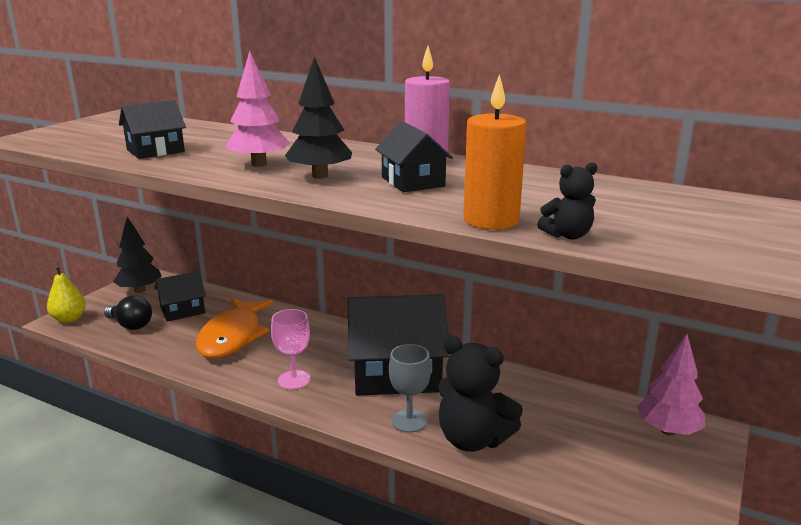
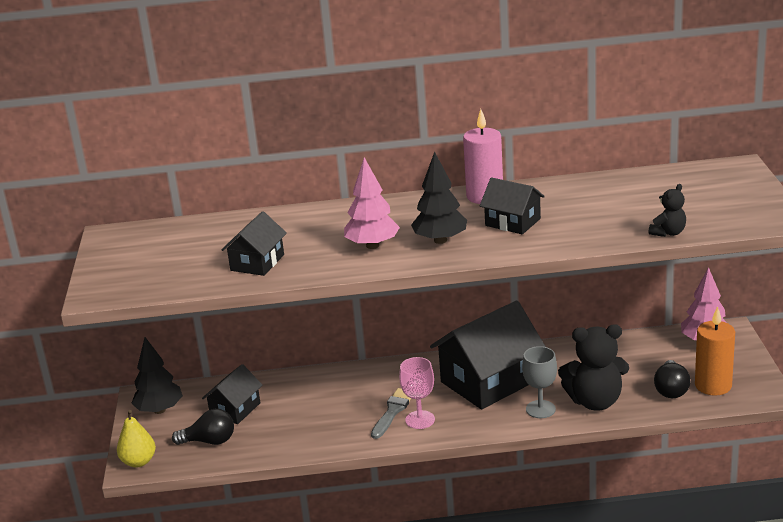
camera: 30 degrees left, 5 degrees up
(232, 336) = (318, 410): orange fish -> none
(283, 363) = (393, 411): none -> grey brush
(491, 220) = (611, 237): orange candle -> orange candle (713, 385)
(571, 466) = (671, 390): none -> black light bulb

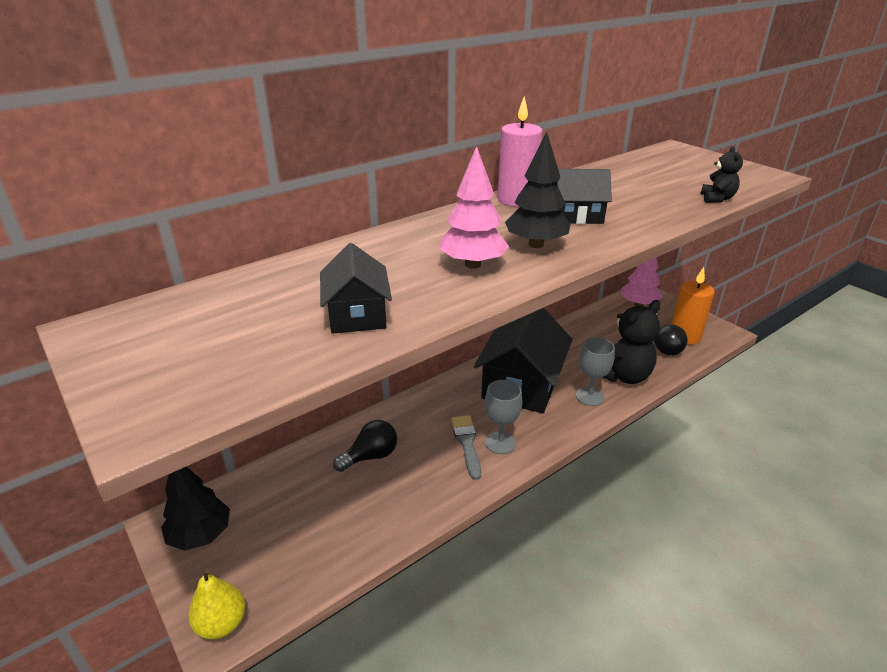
camera: 35 degrees left, 5 degrees up
(209, 441) = (297, 554): black light bulb -> black light bulb (370, 456)
(235, 409) = (297, 500): black house -> none
(420, 420) = (500, 443): pink goblet -> grey goblet

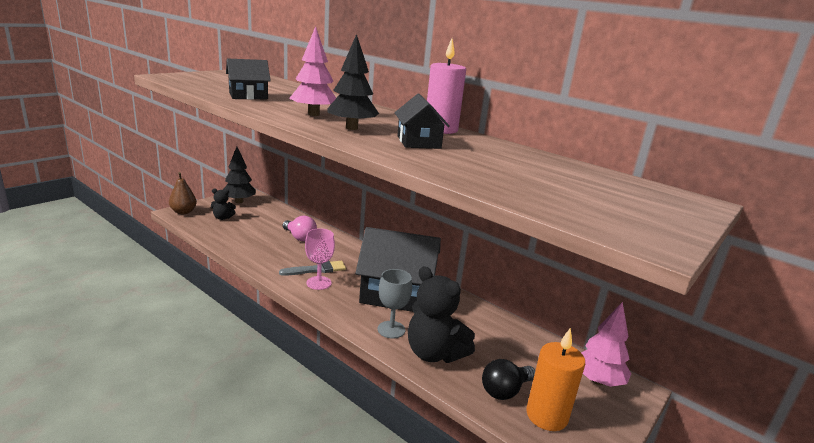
camera: 75 degrees right, 10 degrees down
(221, 624) = (183, 212): yellow pear -> brown pear
(370, 456) = (300, 237): black light bulb -> pink light bulb
(500, 443) = (319, 283): grey goblet -> pink goblet
(717, 199) = (513, 196): black teddy bear -> black teddy bear (223, 218)

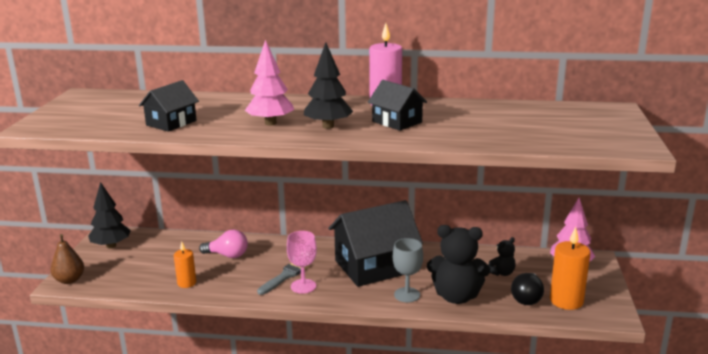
camera: 30 degrees left, 0 degrees up
(223, 218) = (122, 268): black teddy bear -> black teddy bear (501, 273)
(245, 244) = (186, 283): none -> orange candle

